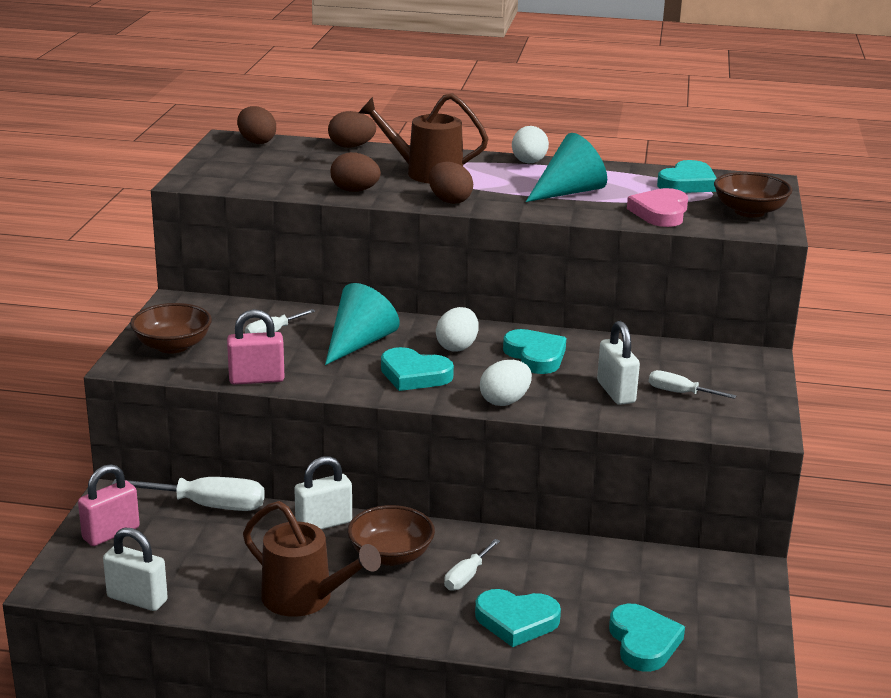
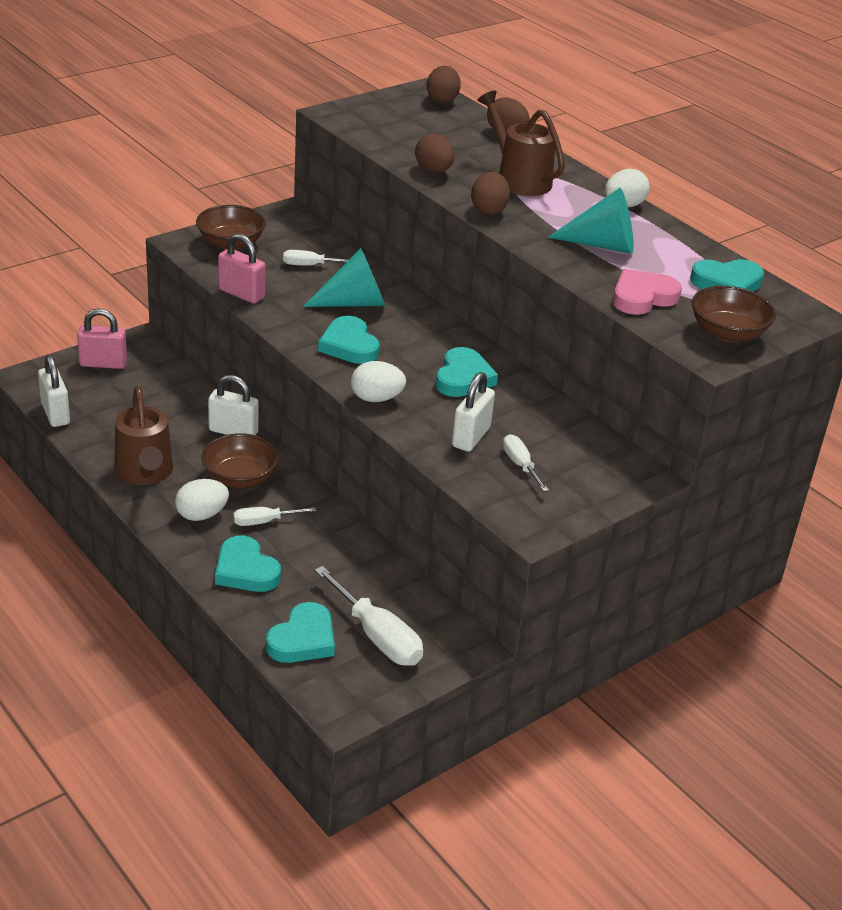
camera: 40 degrees right, 10 degrees up
(208, 506) = (184, 378): white screwdriver -> white screwdriver (377, 636)
(457, 347) = (418, 341): white egg -> white egg (202, 515)

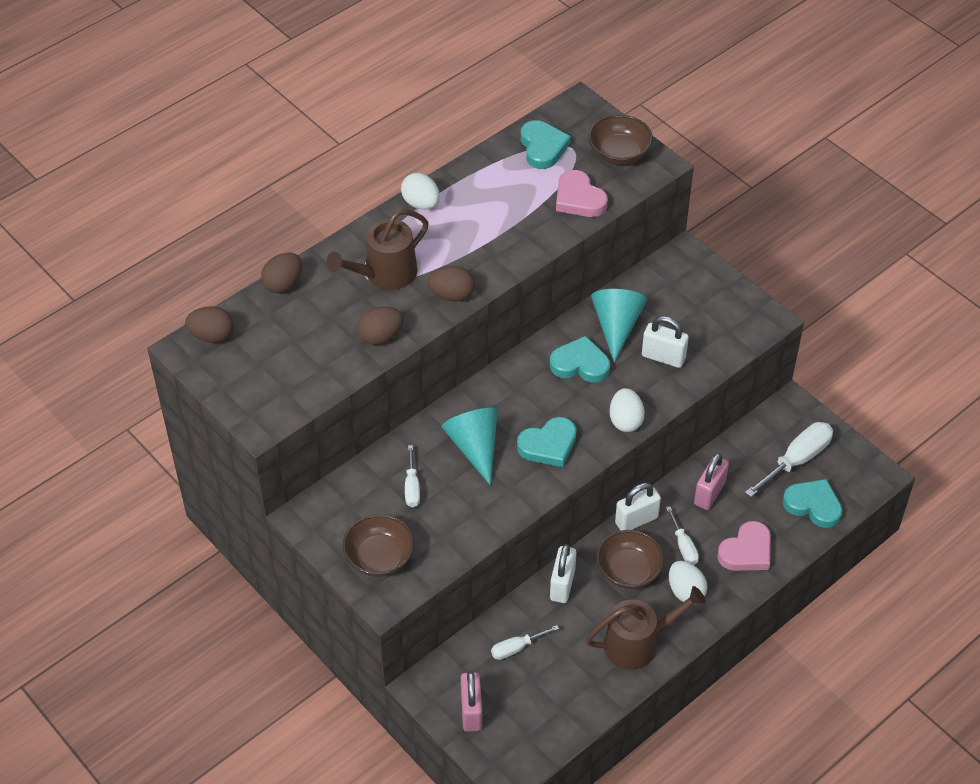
camera: 90 degrees left, 15 degrees up
(55, 414) = (564, 735): white padlock -> white padlock (636, 520)
(241, 294) = (477, 536): pink padlock -> pink padlock (709, 493)
(245, 570) = (746, 551): turquoise heart -> pink heart
(520, 465) = (691, 326): white screwdriver -> white screwdriver (516, 648)
(602, 245) = (498, 220): turquoise cone -> turquoise cone (616, 327)

